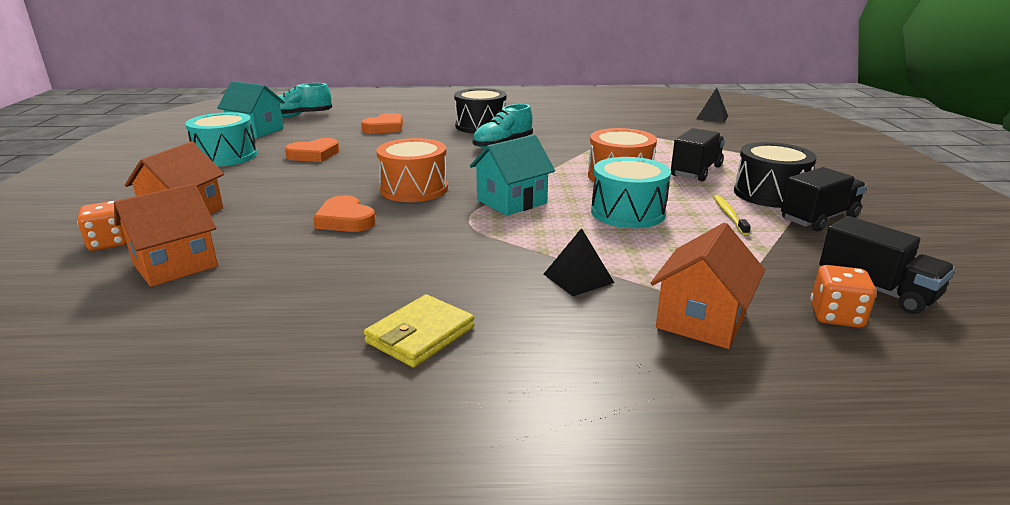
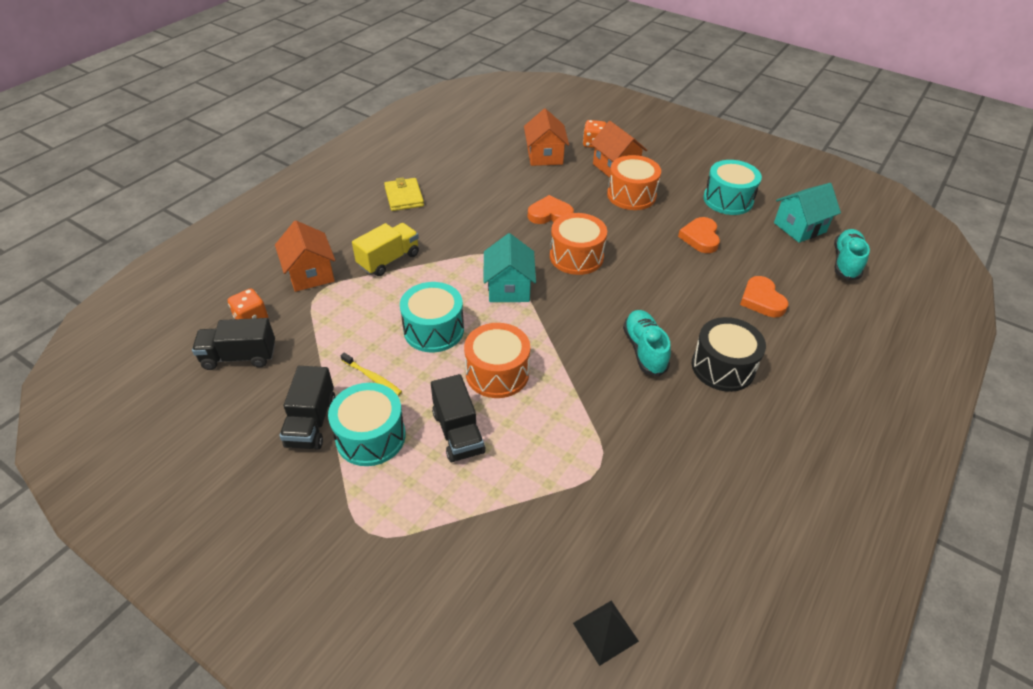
camera: 125 degrees right, 20 degrees up
(254, 193) = (631, 195): none -> orange drum
(578, 278) = (389, 260): black pyramid -> yellow truck
(769, 194) = (370, 437): black drum -> turquoise drum

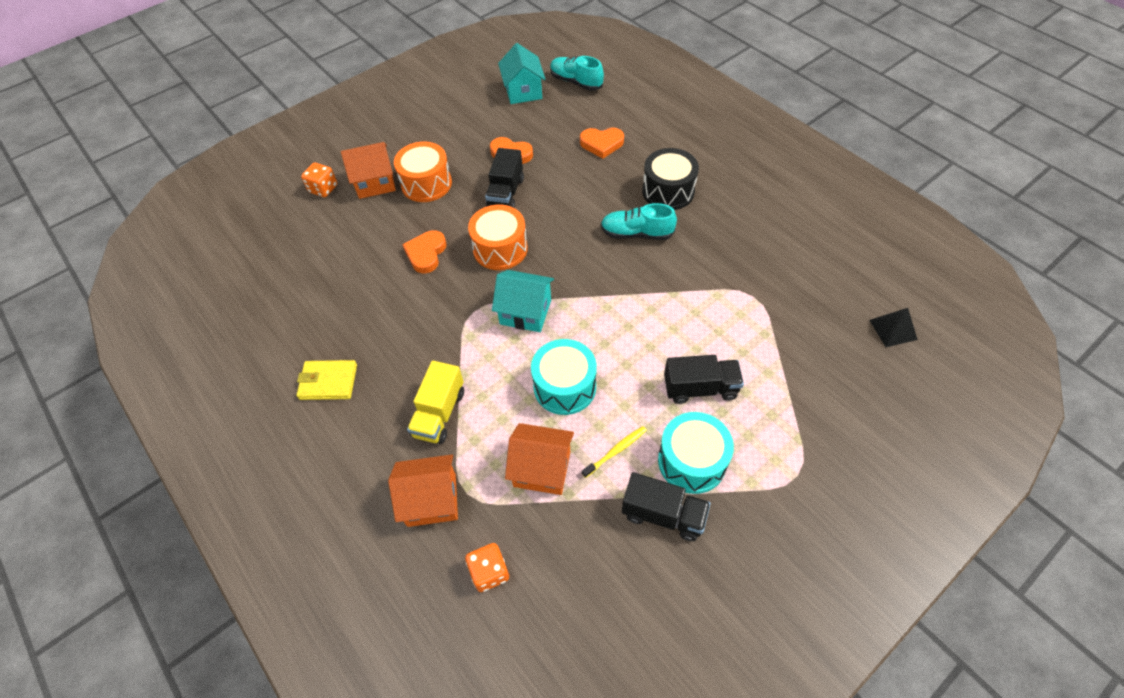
camera: 70 degrees left, 10 degrees up
(239, 357) = (549, 587): black truck -> black truck (505, 193)
(389, 260) = (439, 413): yellow truck -> yellow truck turned 135 degrees counterclockwise
(497, 373) = (636, 344): orange drum -> none
(545, 156) = (322, 234): orange house -> orange house (542, 469)
(728, 200) = (466, 121): turquoise drum -> none

